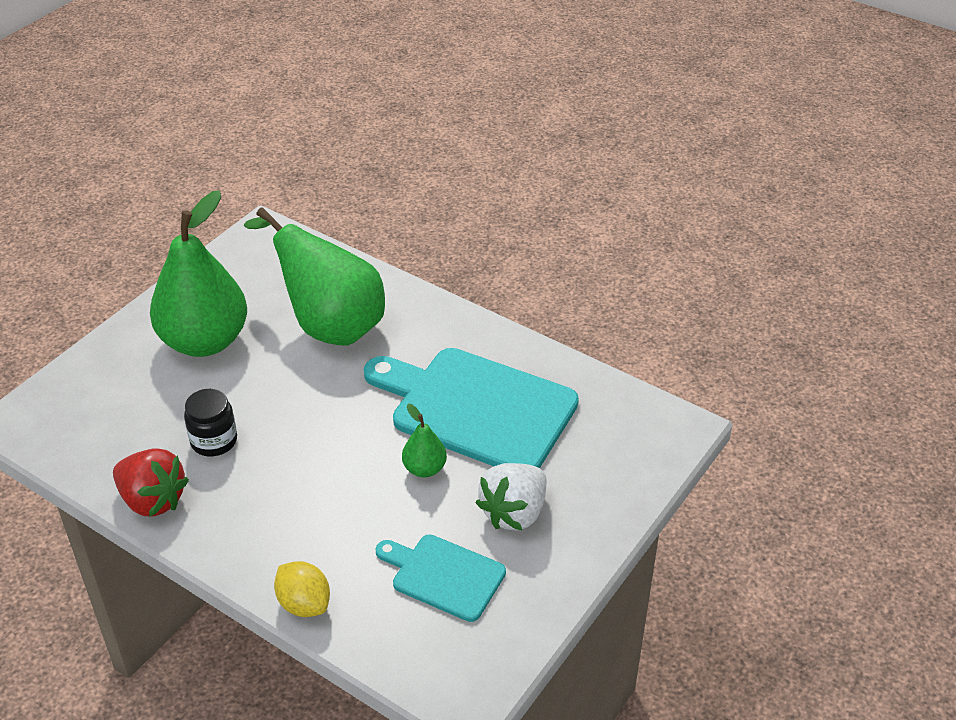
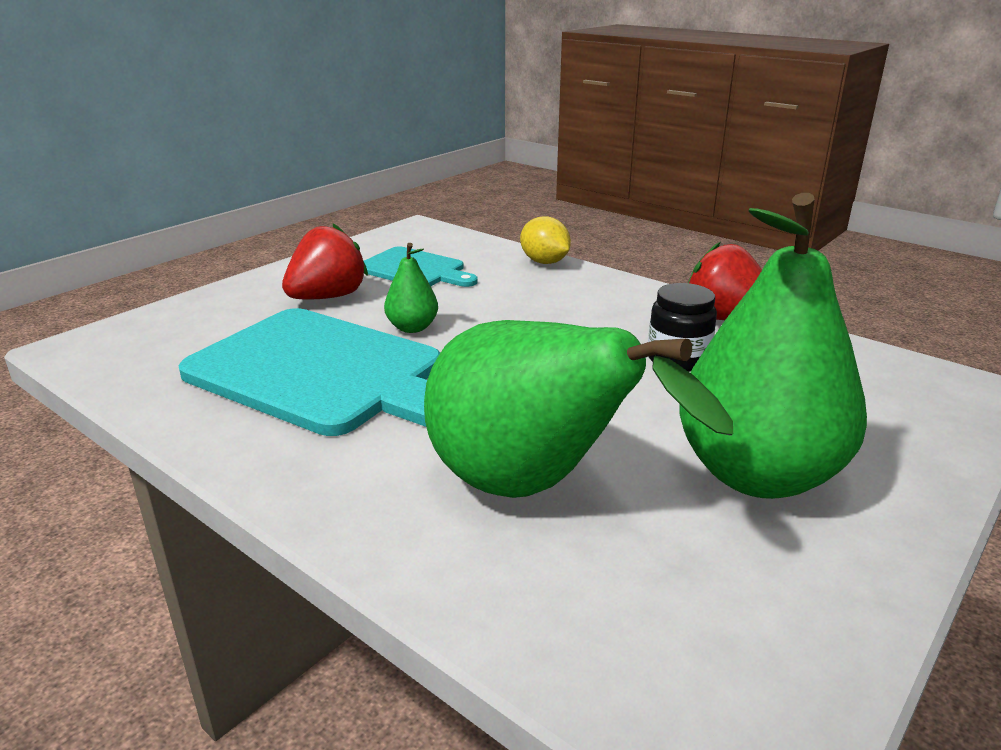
camera: 175 degrees left, 15 degrees down
(514, 513) = (328, 297): white strawberry -> red strawberry

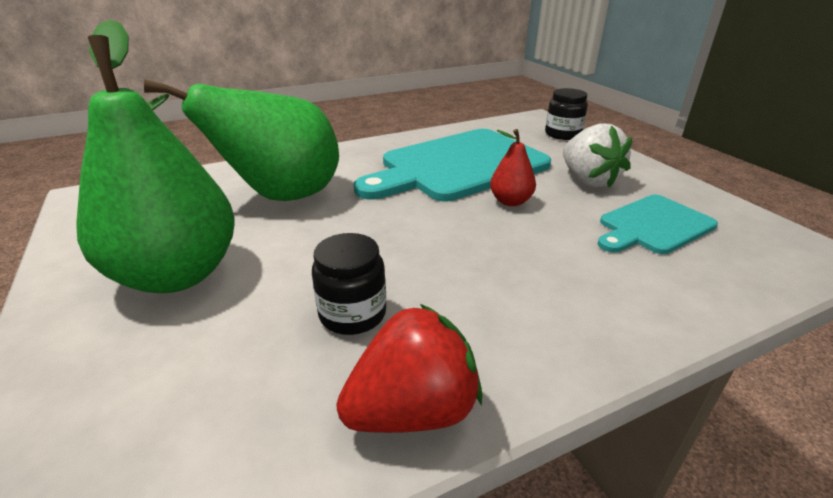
camera: 115 degrees right, 5 degrees up
(161, 321) = (562, 134): none -> black jar
(328, 297) = (588, 180): red strawberry -> white strawberry
(412, 328) = (510, 201): green pear -> red pear
(544, 262) = (676, 317): yellow lemon -> none

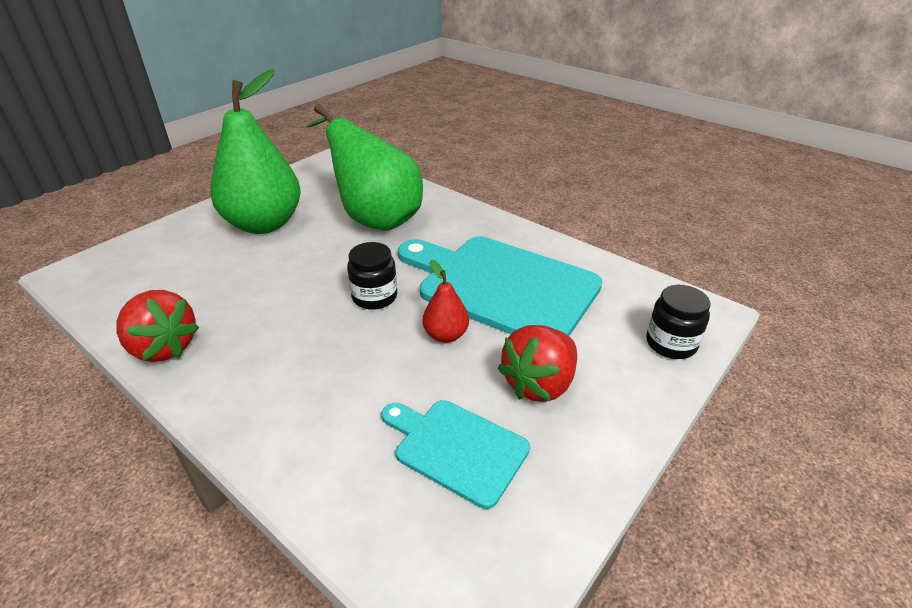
camera: 65 degrees right, 5 degrees up
(352, 314) = (244, 299): black jar -> black jar (374, 297)
(588, 180) = (539, 384): white strawberry -> red strawberry

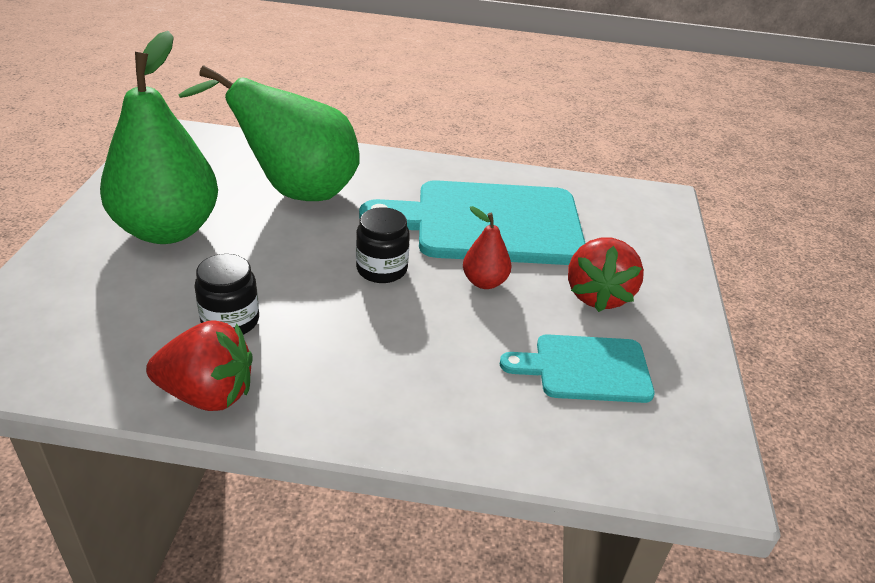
camera: 35 degrees left, 0 degrees up
(671, 343) = (660, 230): black jar -> black jar (230, 321)

